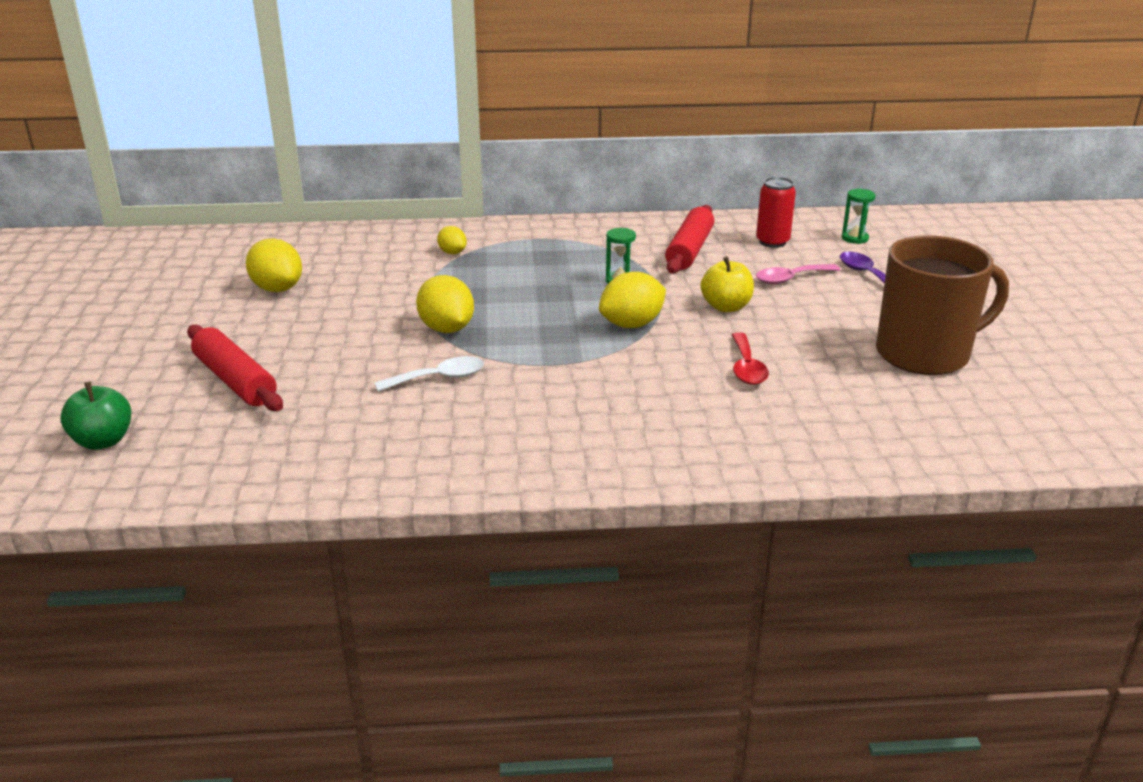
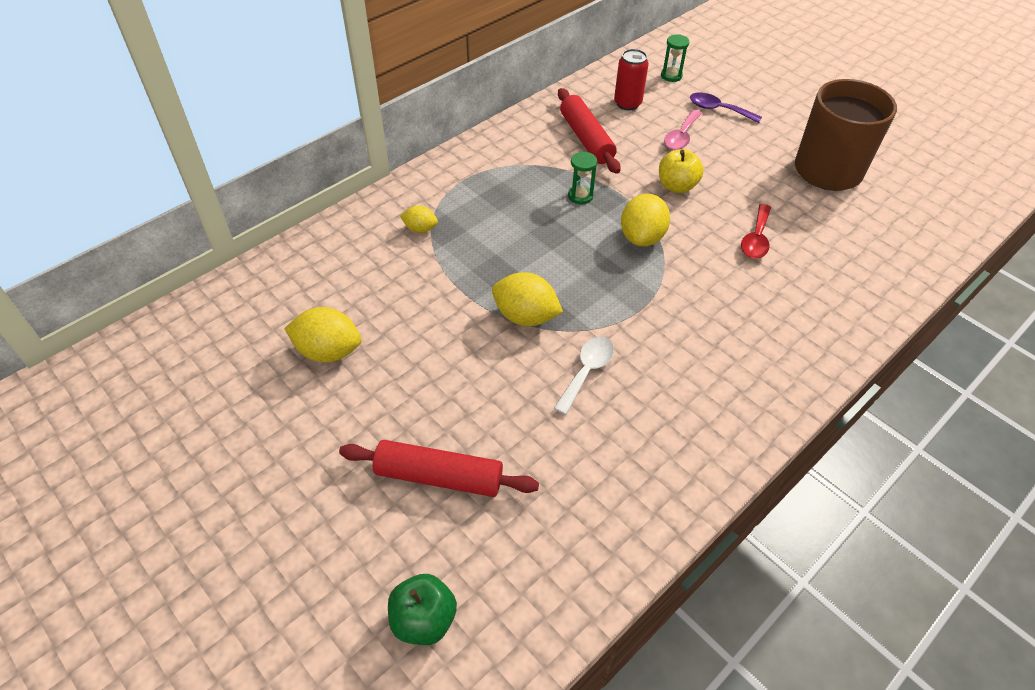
camera: 40 degrees left, 20 degrees up
(746, 367) = (756, 239): red spoon -> red spoon turned 60 degrees clockwise

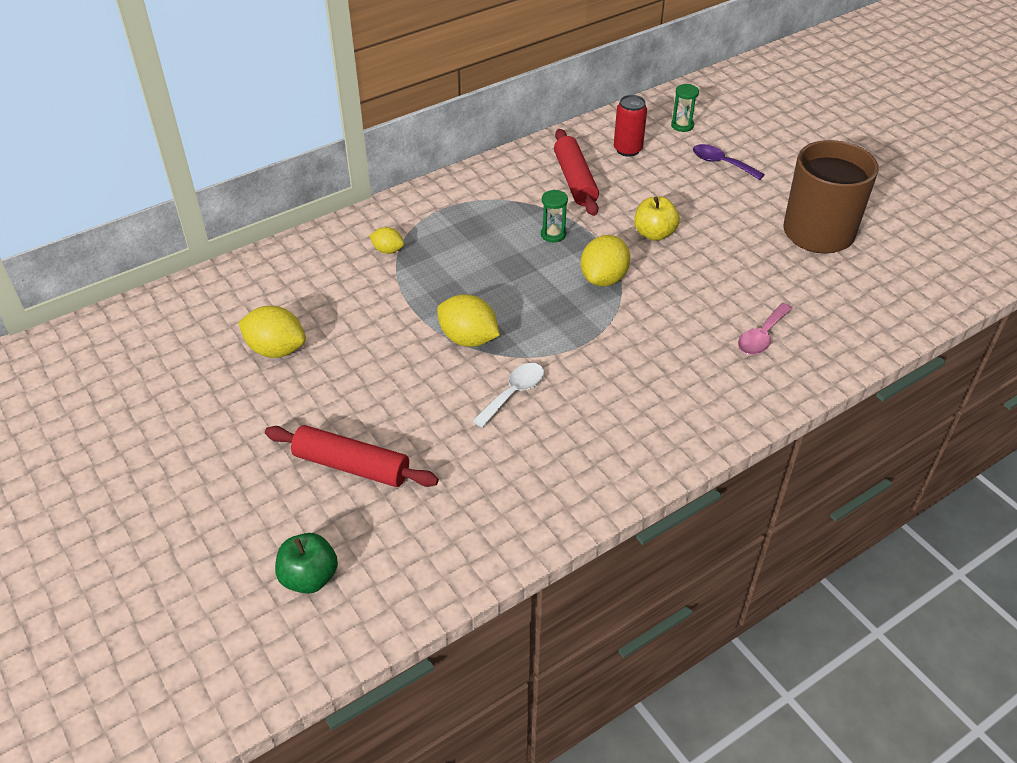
camera: 10 degrees right, 5 degrees down
(681, 136) = (674, 186): pink spoon -> pink spoon (761, 336)
(756, 239) = (720, 291): red spoon -> none

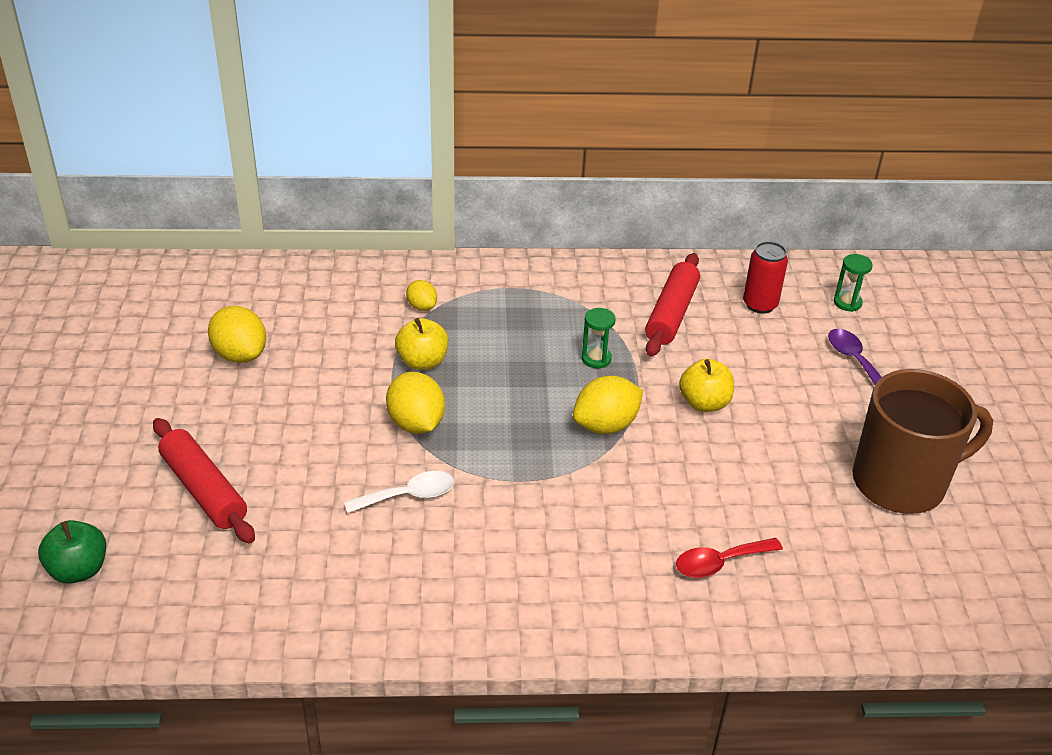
camera: 30 degrees right, 5 degrees down
(429, 291) = (422, 362): none -> yellow apple
(761, 336) = (719, 563): pink spoon -> red spoon

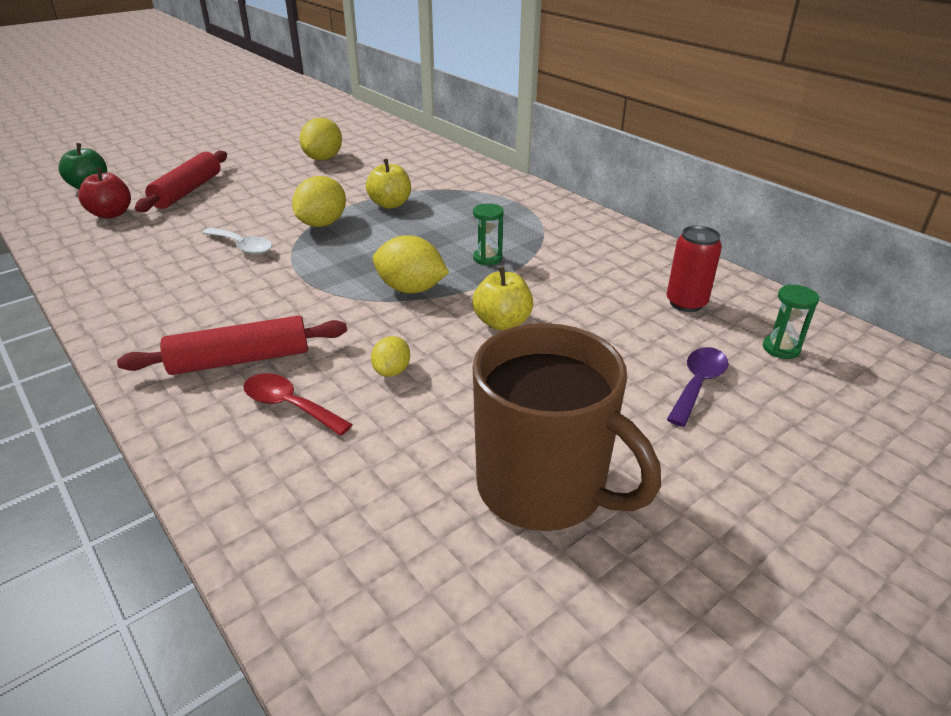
camera: 55 degrees right, 5 degrees down
(198, 571) = (111, 214): none -> red apple
(421, 306) = (448, 185): yellow lemon -> yellow lemon (392, 371)
(671, 314) = (597, 268): red rolling pin -> red rolling pin (240, 360)

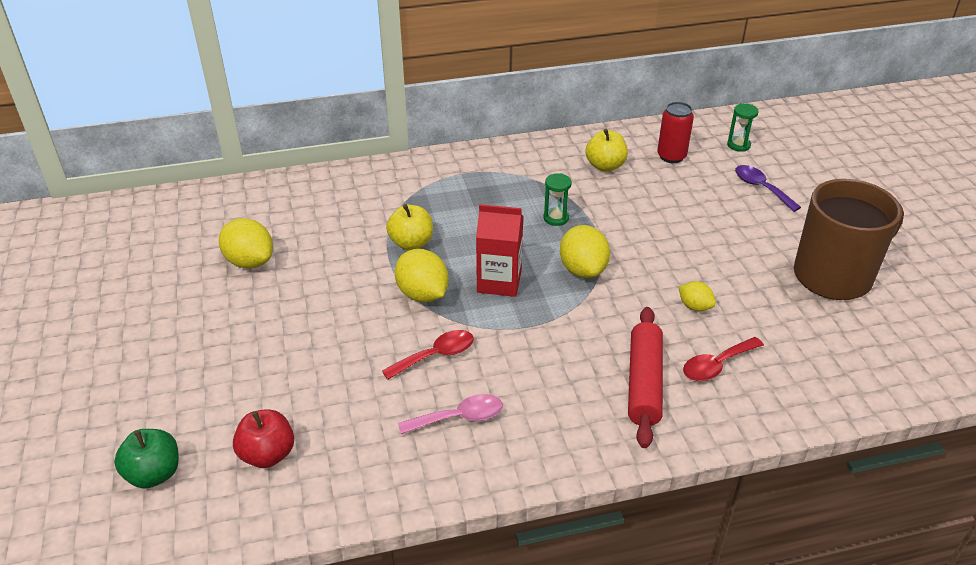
camera: 65 degrees left, 5 degrees up
(164, 273) = (459, 418): none -> pink spoon
(187, 191) = (251, 382): red rolling pin -> none
(242, 247) = (436, 355): white spoon -> red spoon
(362, 252) = (499, 281): none -> red carton
(411, 289) = (583, 270): yellow lemon -> yellow lemon turned 60 degrees counterclockwise
(502, 323) = (656, 239): yellow apple -> yellow apple (605, 166)

